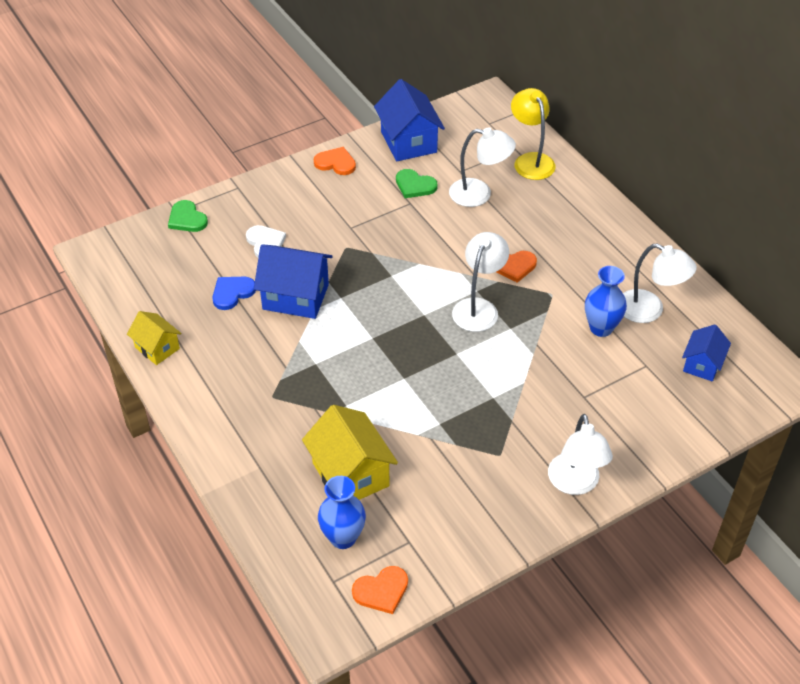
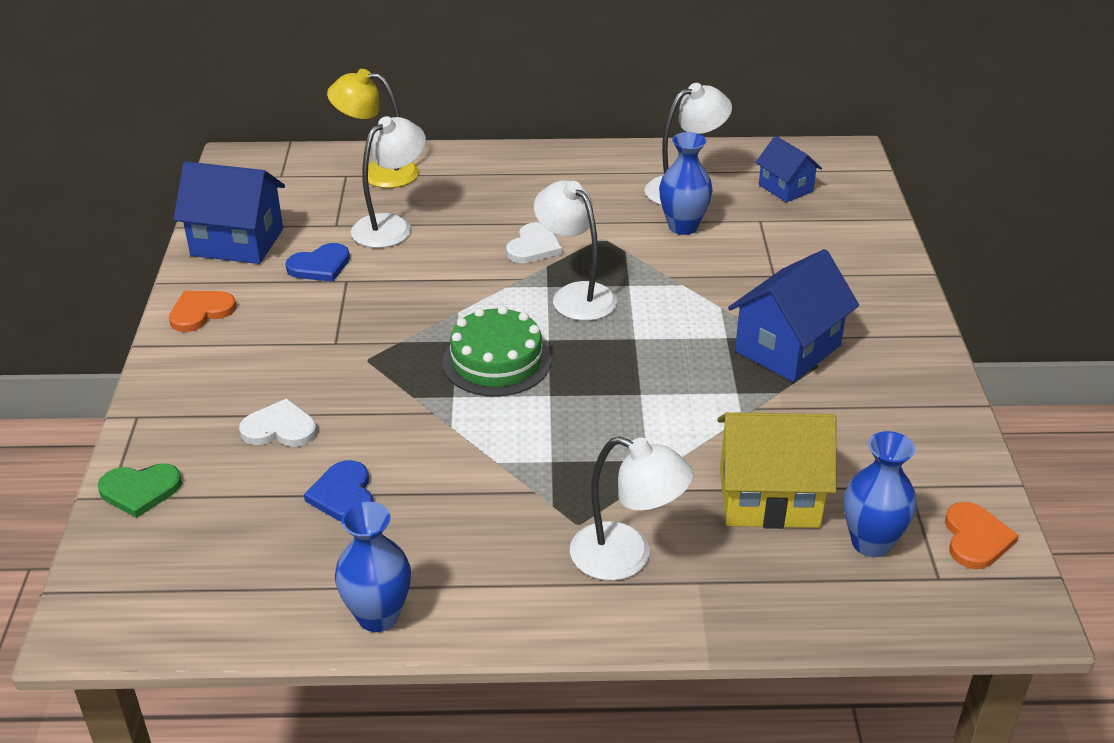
camera: 60 degrees left, 10 degrees down
(157, 348) = (378, 616): yellow house -> blue vase
(295, 297) = (412, 436): blue house -> blue house (788, 348)
(385, 301) = (496, 361): none -> green cake
(414, 185) = (320, 266): green heart -> blue heart
(513, 266) = (534, 246): orange heart -> white heart
(575, 484) = (895, 328): white lamp -> white lamp (626, 557)

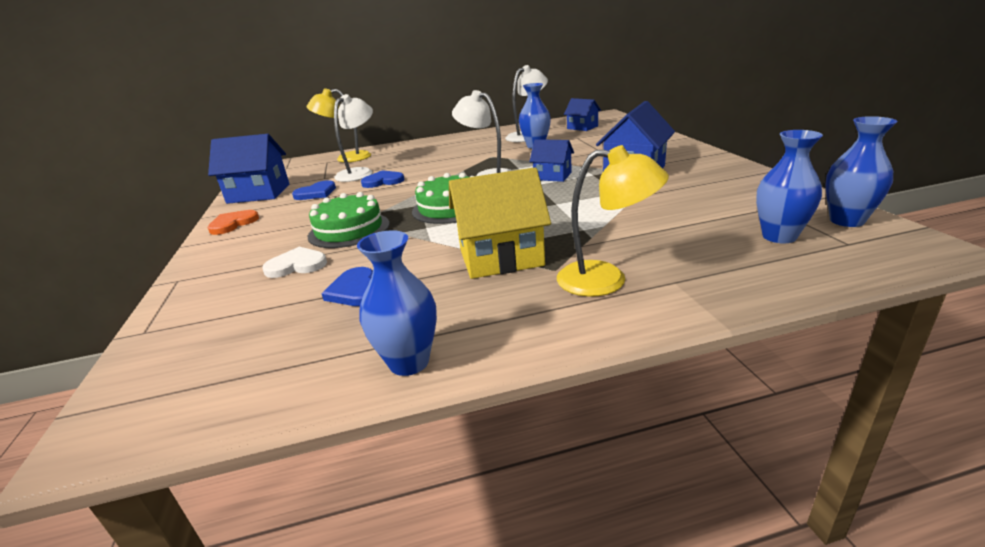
camera: 10 degrees left, 10 degrees down
(140, 490) = (173, 322): green heart -> none
(353, 372) = (349, 230): none -> green cake
(421, 262) = (383, 181): none -> blue heart
(534, 246) = (451, 165): white heart -> none
(626, 557) = (606, 280): white lamp -> yellow lamp
(667, 324) = (552, 176): none -> blue house
(769, 498) = (684, 230): yellow house -> yellow house (501, 257)
(975, 538) = (846, 221): orange heart -> blue vase

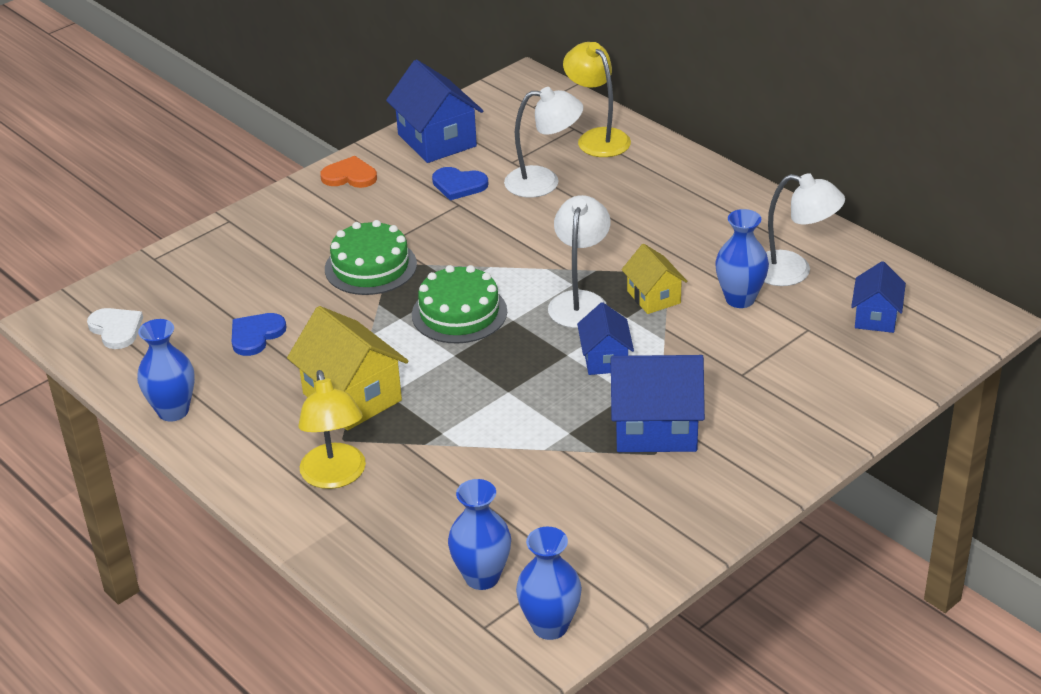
camera: 60 degrees right, 10 degrees up
(297, 265) = (283, 275): white heart -> white heart (116, 329)
(383, 181) = (521, 219): blue heart -> none
(508, 161) = (653, 297): none -> yellow house

